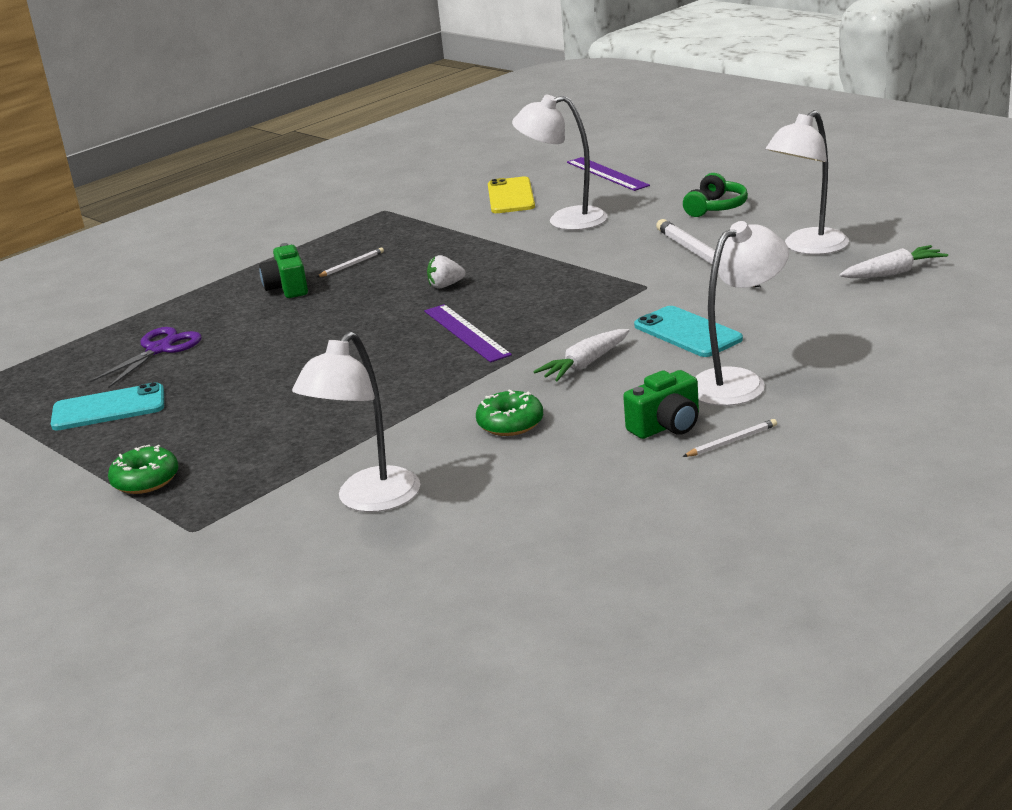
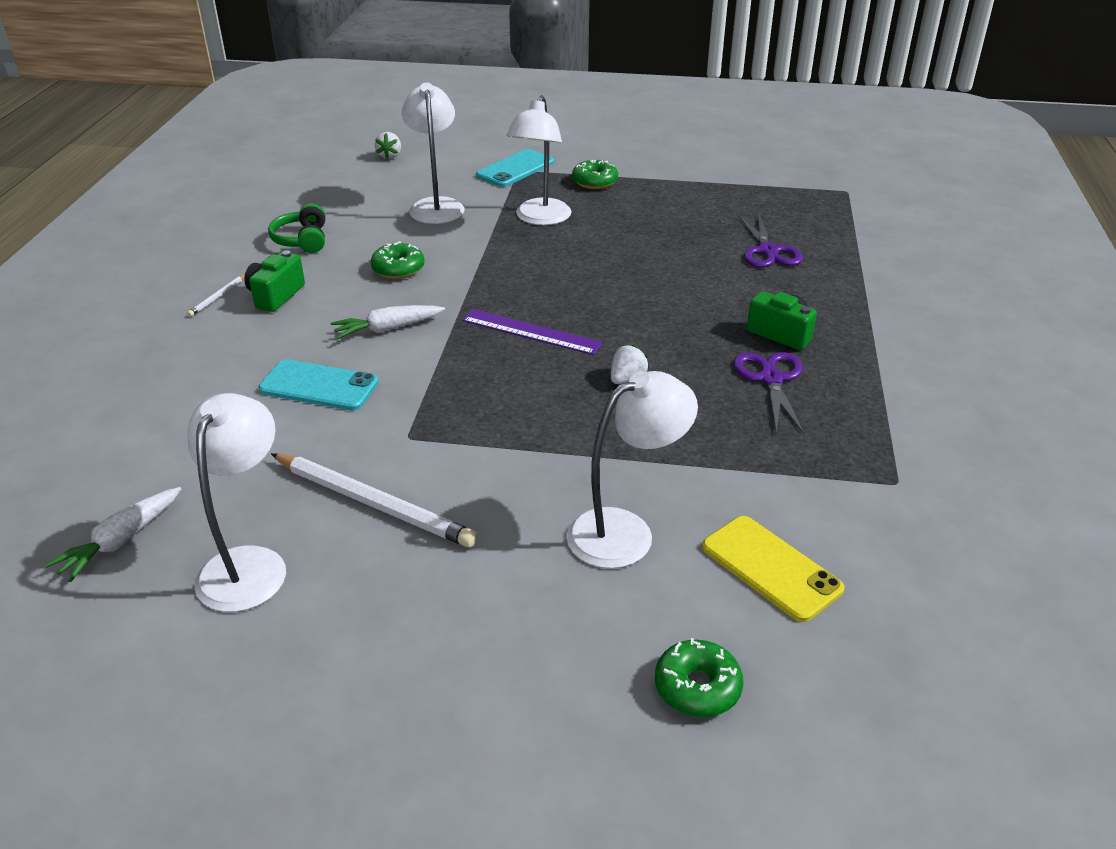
camera: 140 degrees right, 10 degrees up
(108, 408) = (709, 207): turquoise phone -> turquoise phone (515, 169)
(310, 628) = (389, 156): none -> white strawberry
(351, 265) = (771, 379): white pencil -> purple scissors
(585, 364) = (387, 329): white carrot -> white carrot turned 120 degrees counterclockwise
(607, 174) = (697, 687): purple ruler -> green donut
(716, 207) = (435, 630): green headphones -> green headphones (302, 240)
(738, 382) = (239, 346): white lamp -> white lamp (540, 218)

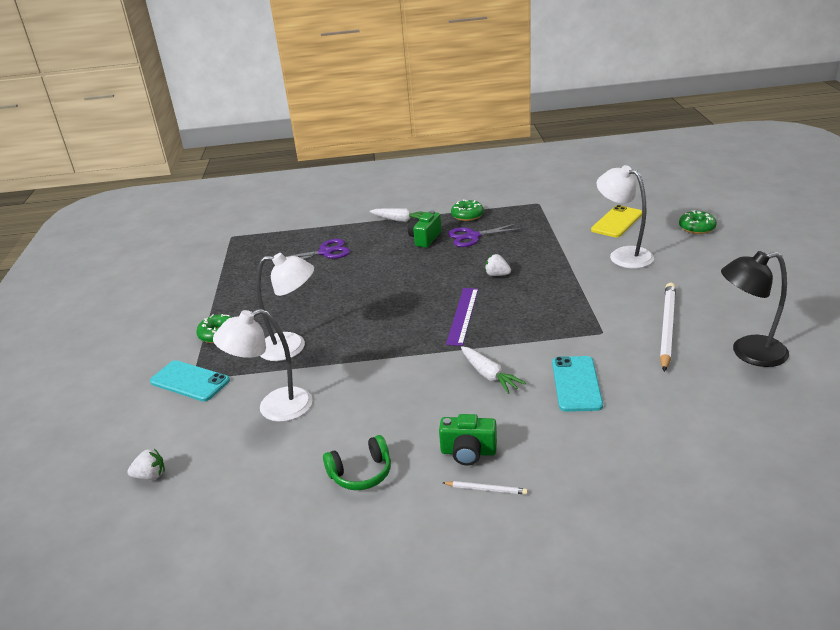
camera: 100 degrees left, 5 degrees down
(121, 541) = (781, 408): white carrot -> white carrot (400, 220)
(249, 564) = (748, 353): white lamp -> black lamp
(398, 269) = (398, 396): green donut -> green donut (467, 215)

